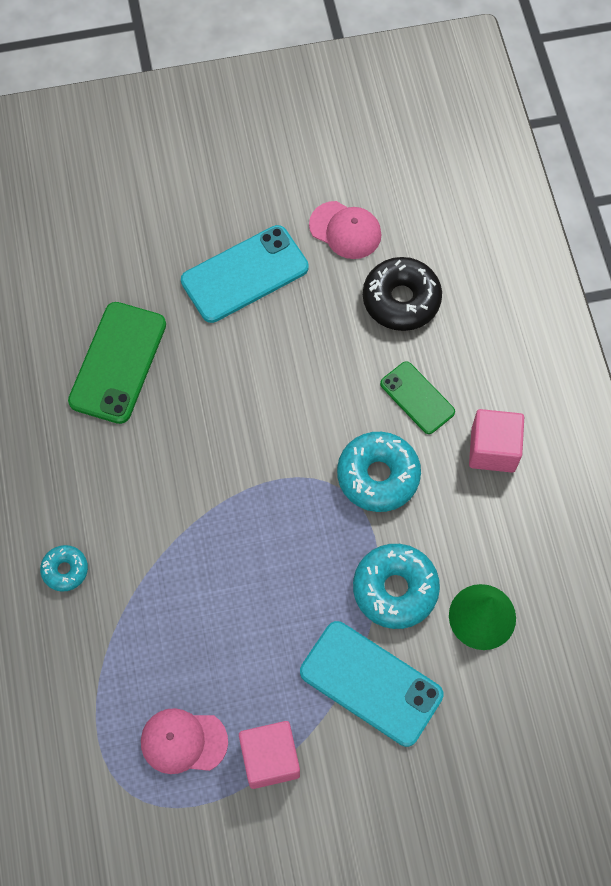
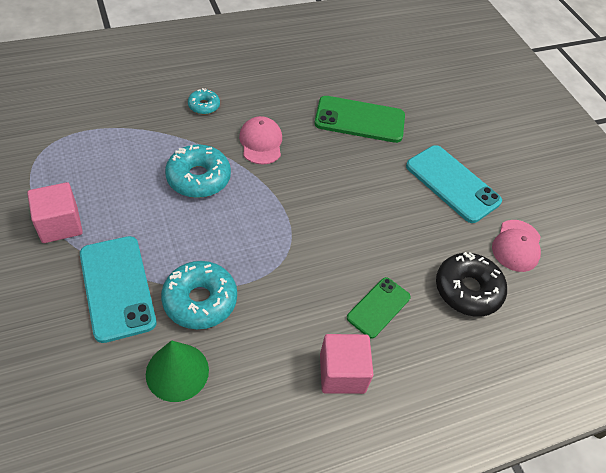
camera: 75 degrees right, 15 degrees down
(183, 741) = (78, 174): pink cap -> pink cap (261, 142)
(371, 683) = (117, 287): turquoise phone -> turquoise phone turned 45 degrees counterclockwise
(378, 476) = (300, 282): turquoise donut -> turquoise donut (198, 178)

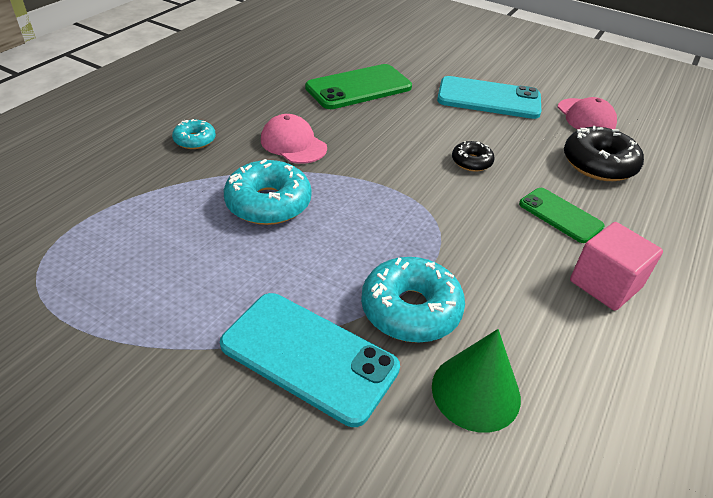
camera: 35 degrees left, 10 degrees down
(60, 225) = (157, 337): pink cube -> none
(367, 228) = (471, 162): none -> black donut
(378, 307) = (560, 215): green phone -> green phone turned 45 degrees counterclockwise

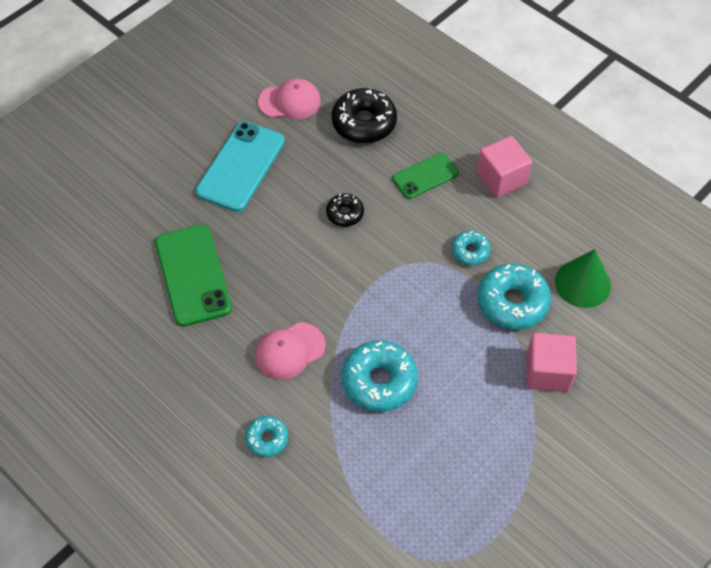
camera: 75 degrees left, 15 degrees up
(309, 356) = (547, 372): turquoise phone -> pink cube
(472, 262) = (470, 251): none -> turquoise donut

